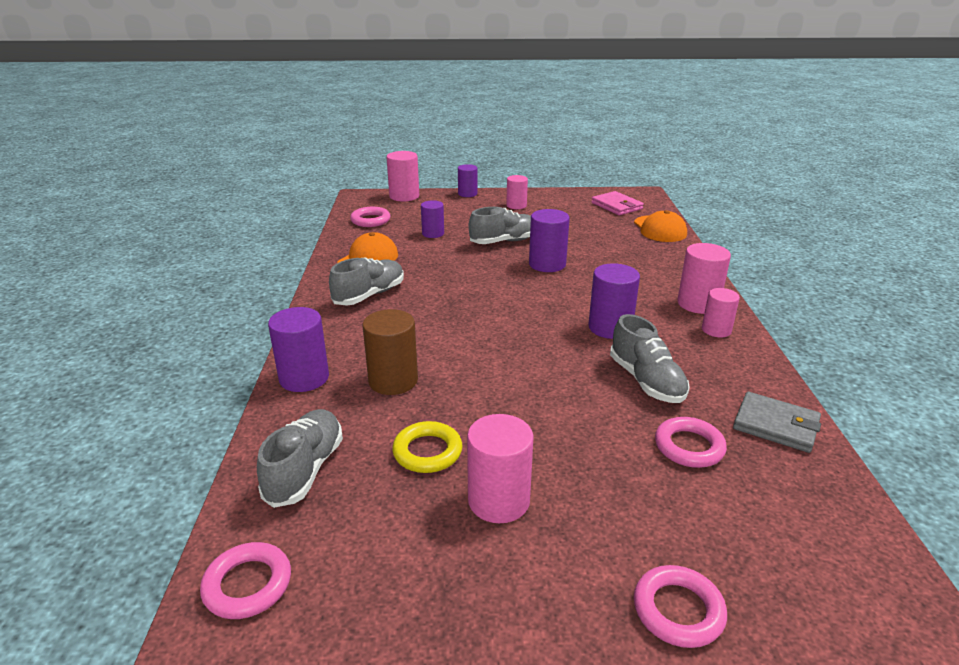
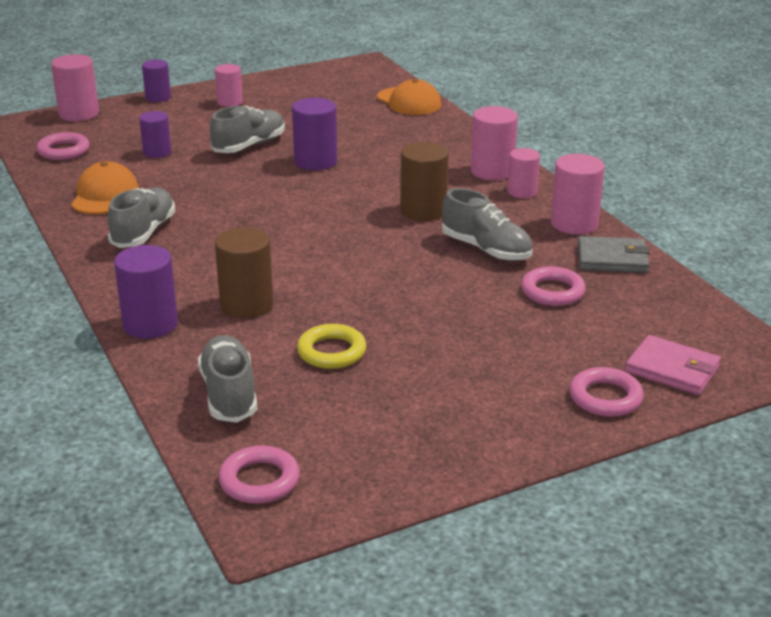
camera: 25 degrees left, 0 degrees up
(499, 500) = (423, 369): pink cylinder -> pink cylinder (574, 224)
(610, 328) = (423, 211): purple cylinder -> brown cylinder
(617, 206) = (346, 83): pink wallet -> pink wallet (672, 369)

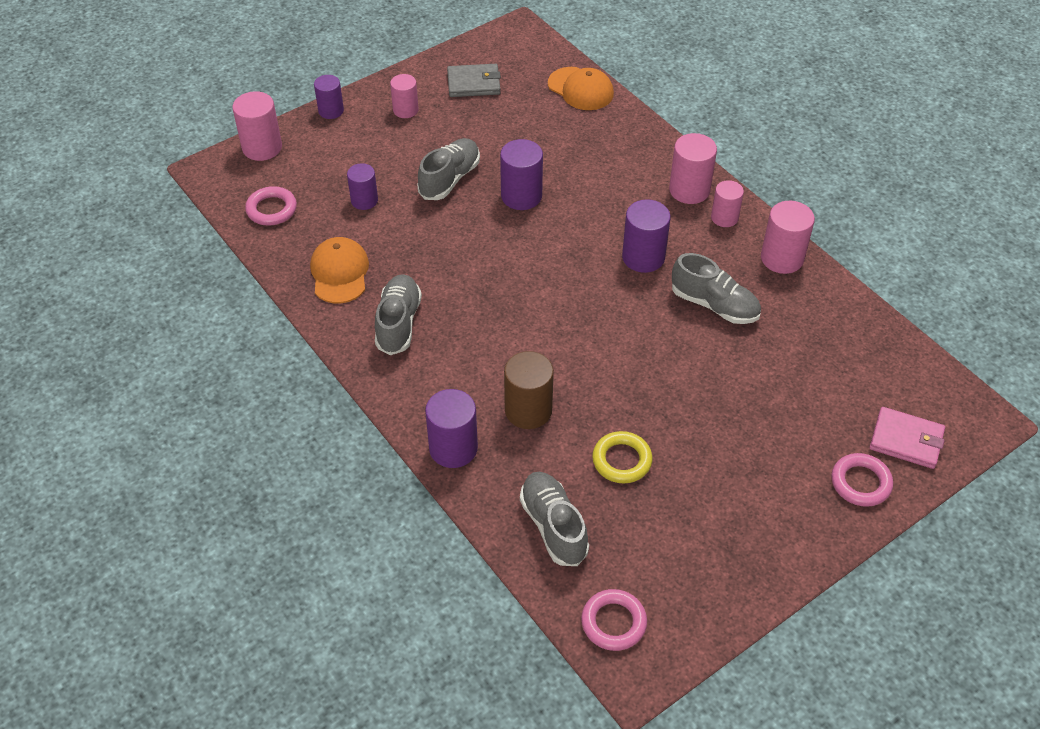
camera: 10 degrees left, 20 degrees up
(423, 211) = (643, 257): brown cylinder -> purple cylinder
(552, 291) = (786, 355): pink ring -> none
(612, 259) = (826, 303): grey wallet -> grey wallet (474, 83)

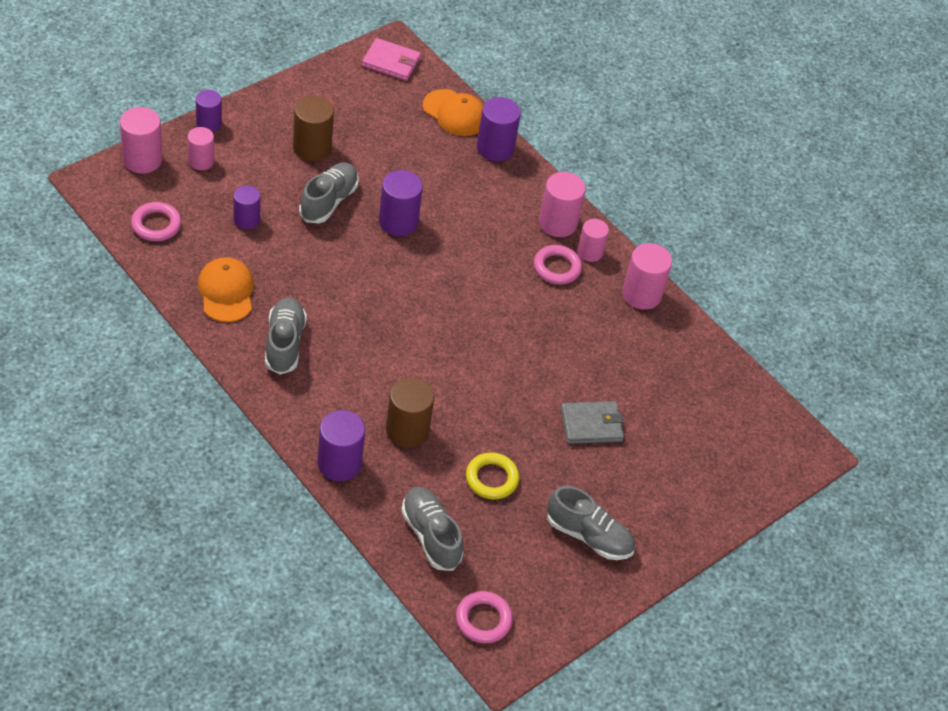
camera: 10 degrees left, 0 degrees up
(405, 110) = (283, 127): pink cylinder -> pink cylinder (201, 161)
(434, 128) = (312, 148): none -> brown cylinder
(474, 83) = (350, 101): grey wallet -> grey wallet (591, 424)
(643, 257) = (513, 288): purple cylinder -> purple cylinder (495, 148)
(714, 305) = (578, 337): grey shoe -> grey shoe (589, 536)
(860, 483) = (701, 505): pink ring -> pink ring (557, 268)
(906, 440) = (743, 468): pink wallet -> pink wallet (391, 62)

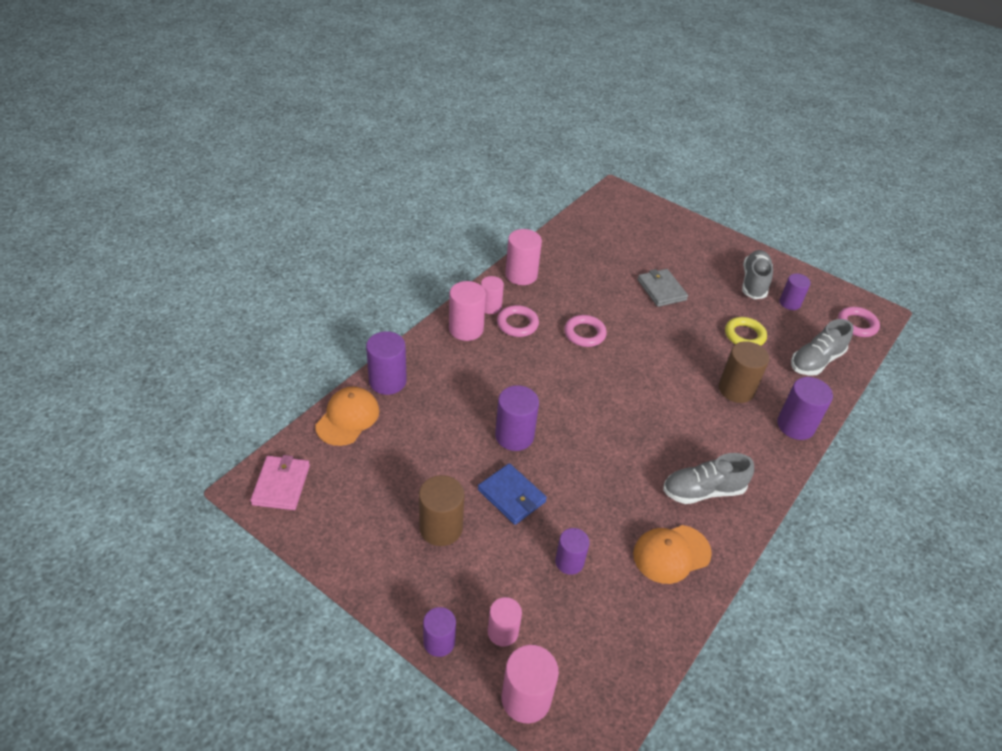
camera: 100 degrees left, 5 degrees down
(156, 225) = (618, 648): pink ring -> pink ring (584, 334)
(329, 201) = (512, 496): grey shoe -> blue wallet
(540, 559) = (789, 303): none -> purple cylinder

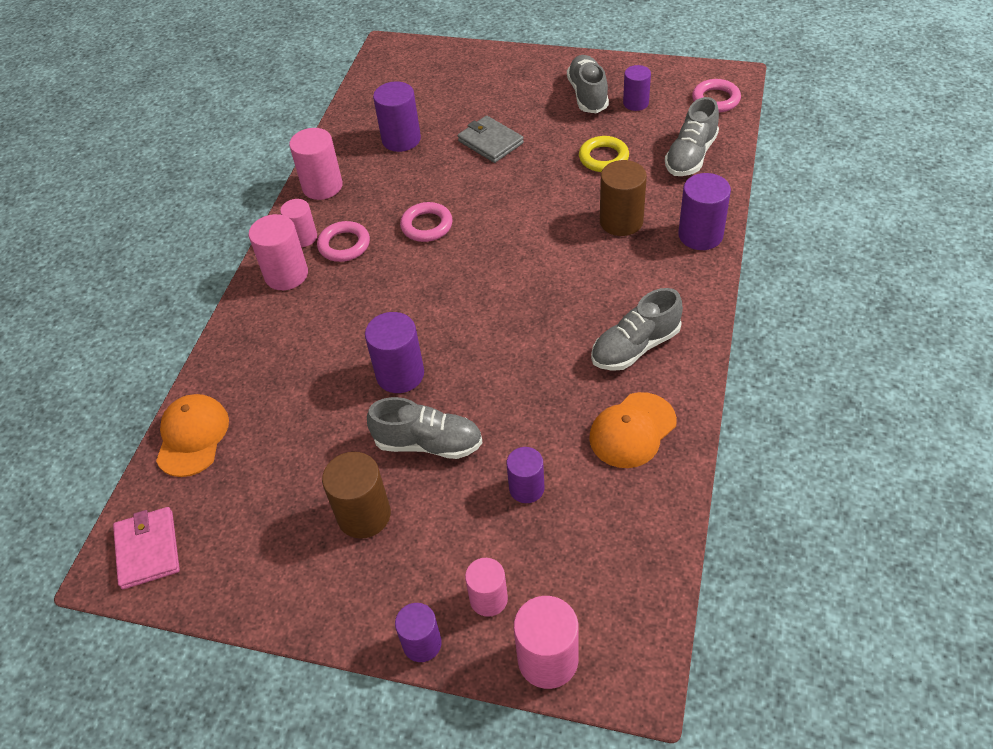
camera: 15 degrees left, 5 degrees up
(387, 381) = (220, 373): purple cylinder -> purple cylinder (401, 139)
(512, 496) = (428, 443): blue wallet -> grey shoe

